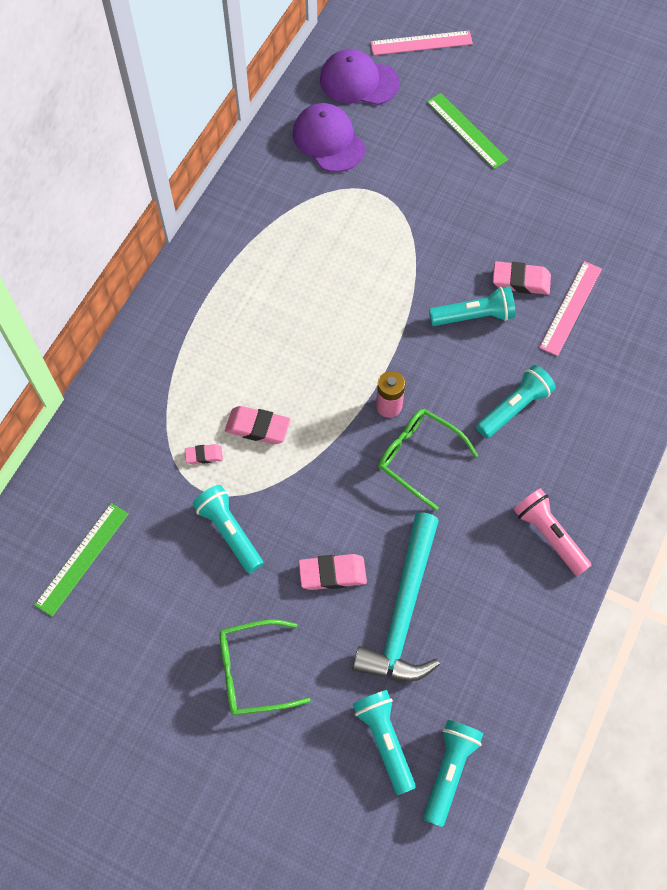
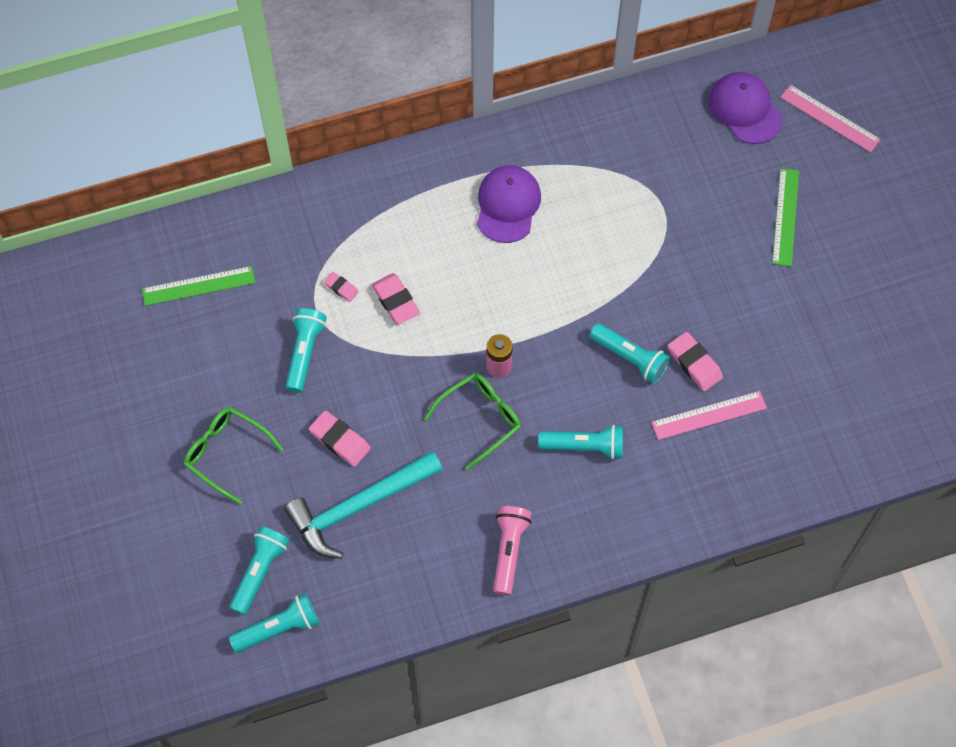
camera: 45 degrees right, 0 degrees up
(328, 140) = (670, 137): purple cap -> purple cap (507, 205)
(419, 457) = (480, 419): green glasses -> green glasses turned 60 degrees clockwise

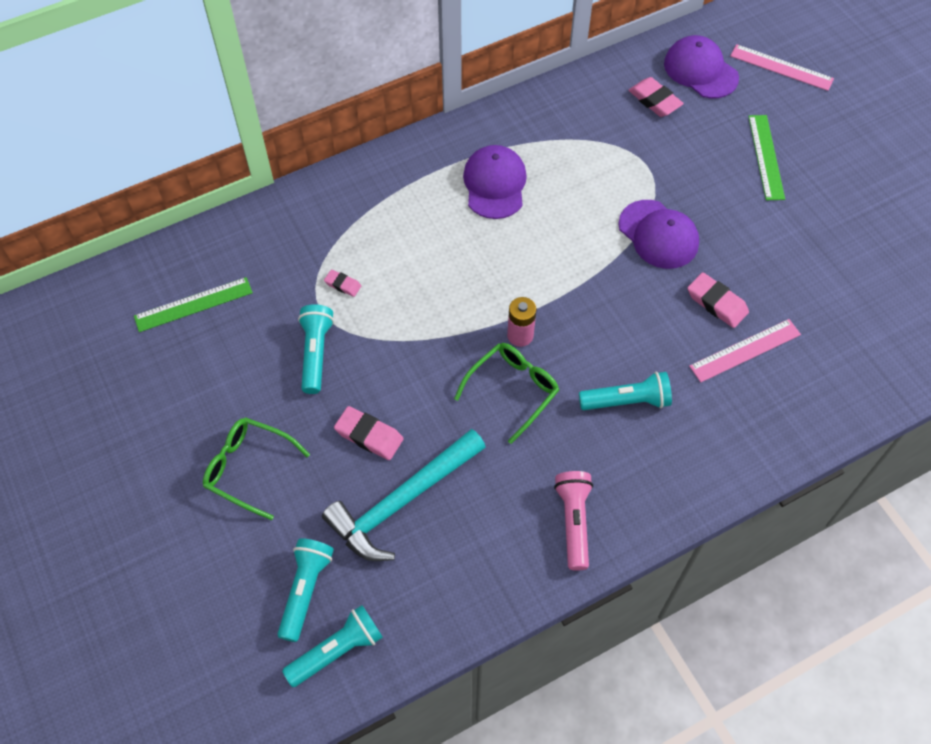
camera: 10 degrees left, 5 degrees down
(395, 301) = (401, 289): pink eraser -> pink eraser (654, 100)
(630, 358) = (651, 307): turquoise flashlight -> none
(656, 284) = (658, 234): none -> purple cap

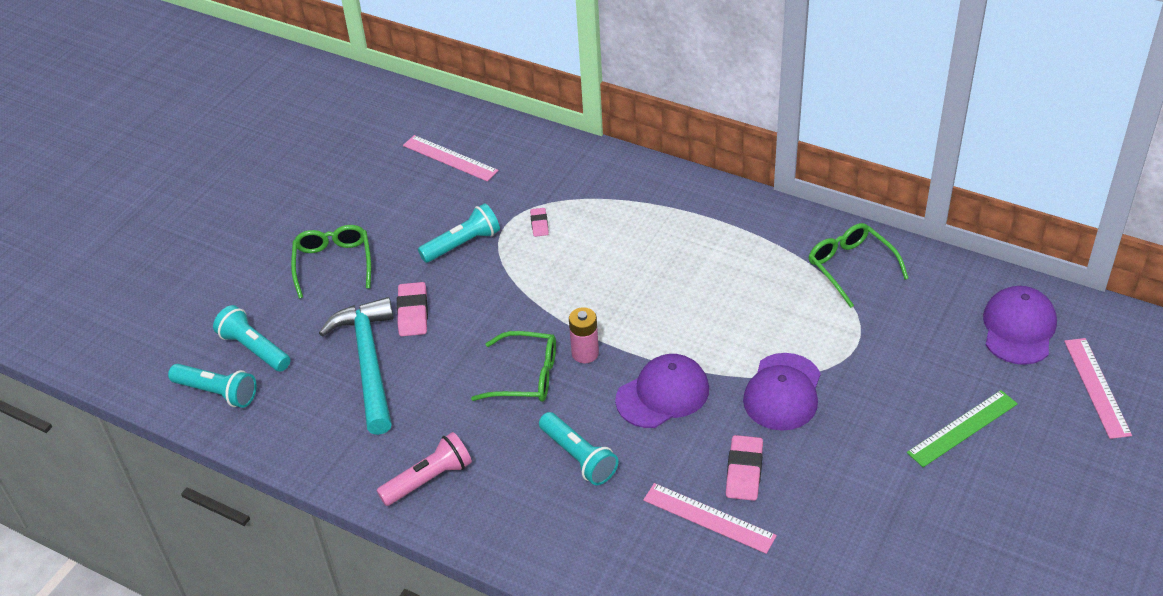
camera: 60 degrees right, 15 degrees down
(193, 304) = (450, 158): green ruler -> pink ruler
(305, 590) = (254, 349): turquoise flashlight -> turquoise flashlight turned 120 degrees counterclockwise
(402, 501) = (368, 363): turquoise hammer -> turquoise hammer turned 60 degrees clockwise
(495, 184) = (728, 258): purple cap -> purple cap (663, 394)
(568, 120) = (851, 267): none -> green glasses
(654, 100) = (941, 314): pink eraser -> none

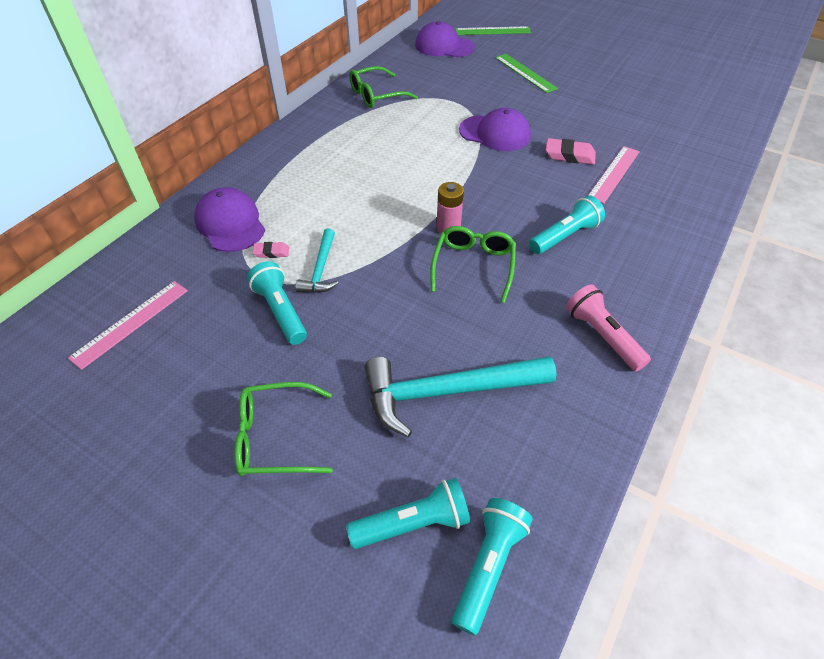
camera: 90 degrees left, 5 degrees up
(254, 349) = (413, 523): turquoise flashlight -> turquoise flashlight turned 150 degrees counterclockwise
(413, 313) = (377, 353): pink eraser -> none
(517, 262) = (320, 269): none -> turquoise hammer
(663, 394) = (496, 188): purple cap -> purple cap (230, 224)
(1097, 387) = (492, 31): pink ruler -> green ruler

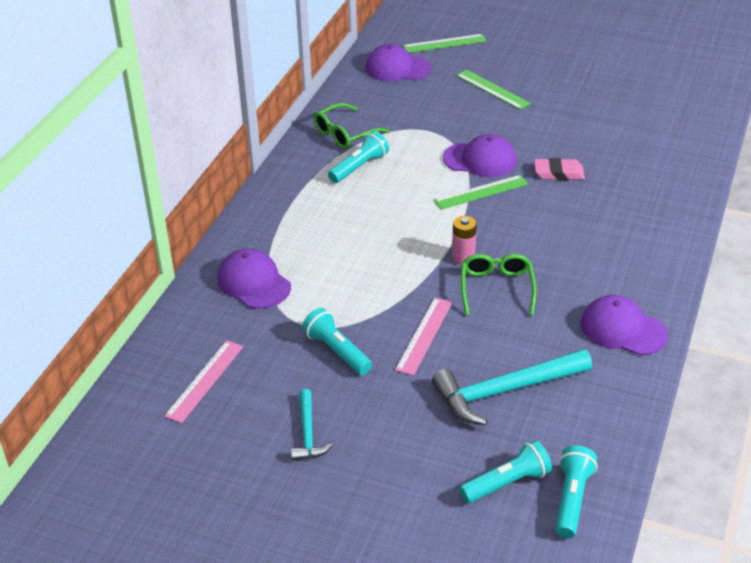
camera: 10 degrees left, 10 degrees down
(271, 252) = (305, 303): pink eraser -> none
(276, 437) = (375, 445): green glasses -> none
(320, 269) = (358, 311): turquoise hammer -> turquoise hammer (308, 433)
(486, 164) = (481, 192): none -> green ruler
(565, 236) = (572, 250): turquoise flashlight -> turquoise flashlight (359, 167)
(602, 336) = (623, 329): pink flashlight -> purple cap
(614, 174) = (604, 186): pink ruler -> pink ruler (424, 335)

